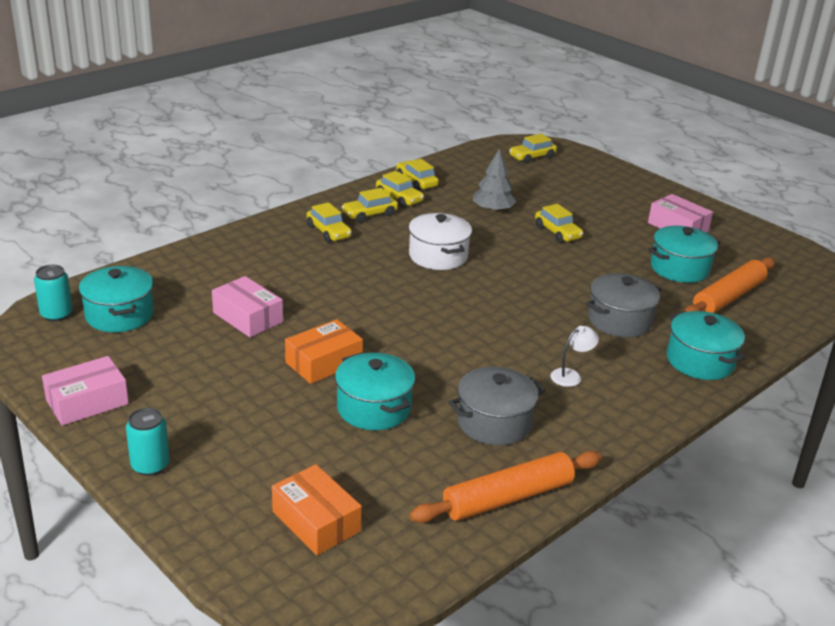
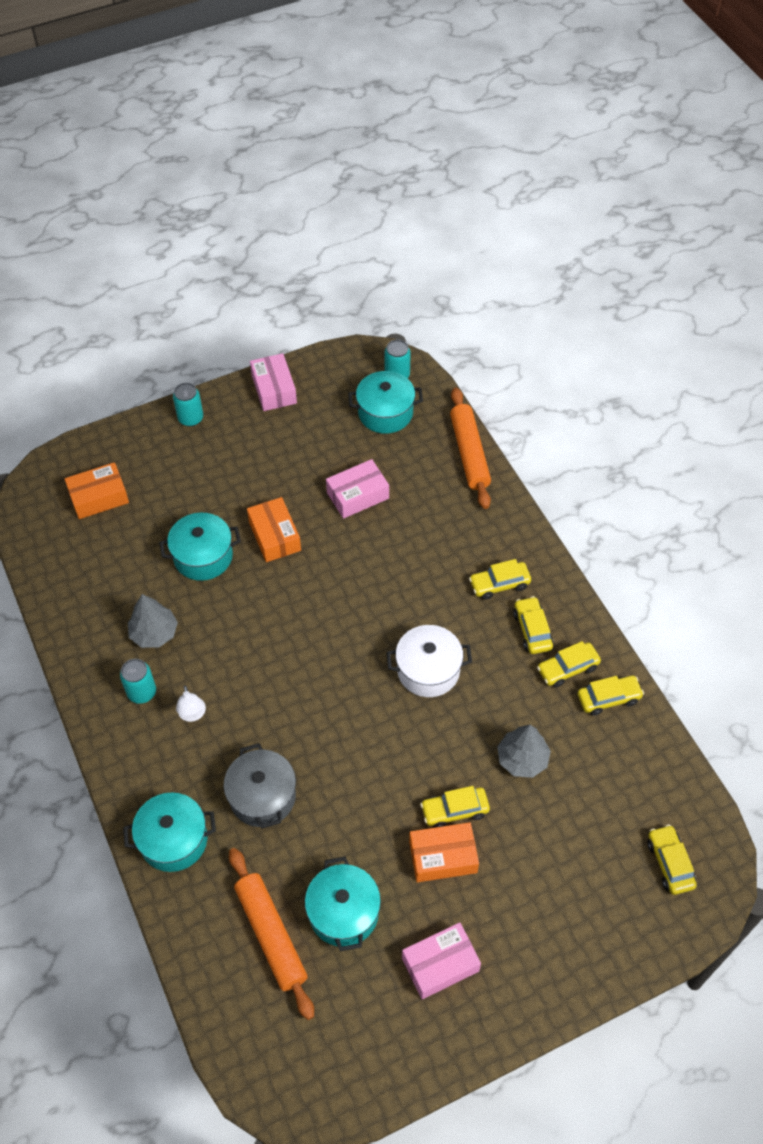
camera: 110 degrees right, 25 degrees up
(494, 423) = (154, 633): grey pot -> grey tree
(507, 497) = (71, 614): orange rolling pin -> orange rolling pin (469, 453)
(570, 415) = (142, 692): none -> turquoise can
(598, 234) = (443, 857): none -> orange box

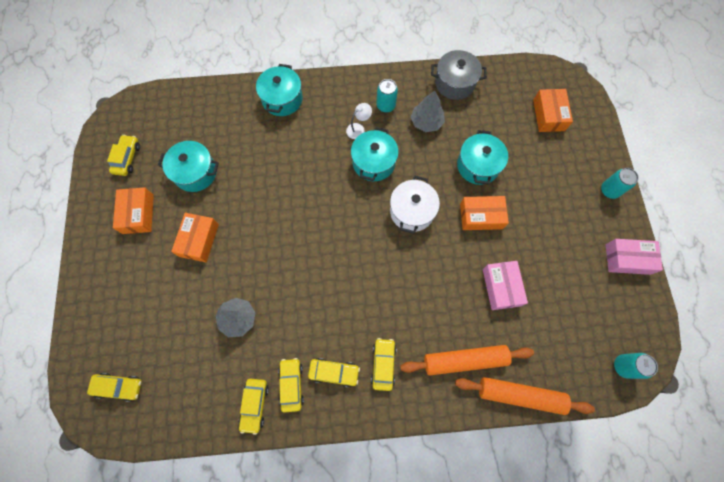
camera: 110 degrees right, 15 degrees up
(192, 715) = (358, 129): white lamp -> white lamp turned 135 degrees clockwise
(262, 796) = (287, 151): grey pot -> grey pot (454, 83)
(271, 935) = (203, 132): orange rolling pin -> orange rolling pin (464, 360)
(385, 413) = (582, 340): turquoise pot -> turquoise pot (374, 162)
(428, 670) = (331, 282): white pot -> white pot (412, 211)
(440, 964) = (138, 214): pink box -> orange box
(454, 810) = (224, 259): yellow car -> yellow car (127, 158)

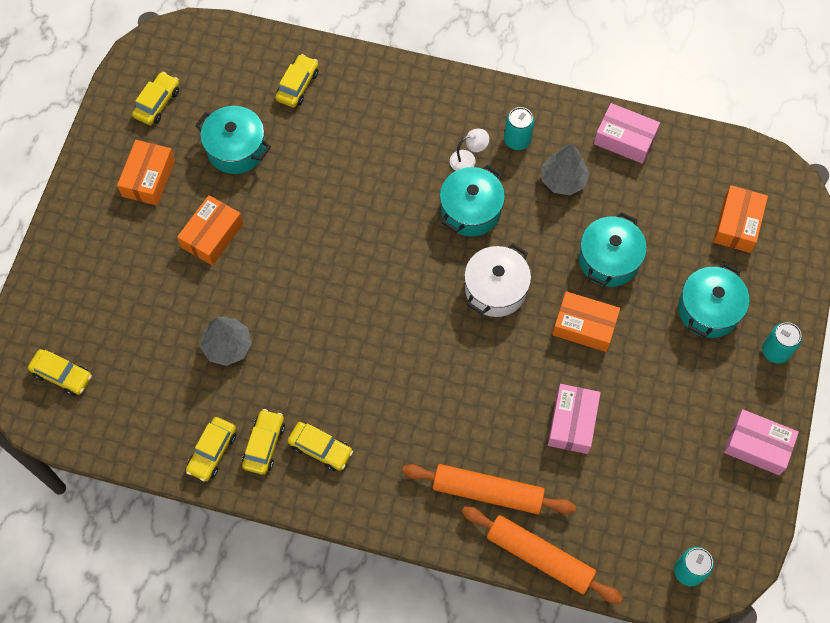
camera: 20 degrees right, 5 degrees down
(282, 99) = (382, 88): turquoise pot -> turquoise pot (708, 310)
(383, 364) = (384, 461): yellow car -> yellow car (297, 85)
(454, 83) = (625, 139): grey pot -> pink box

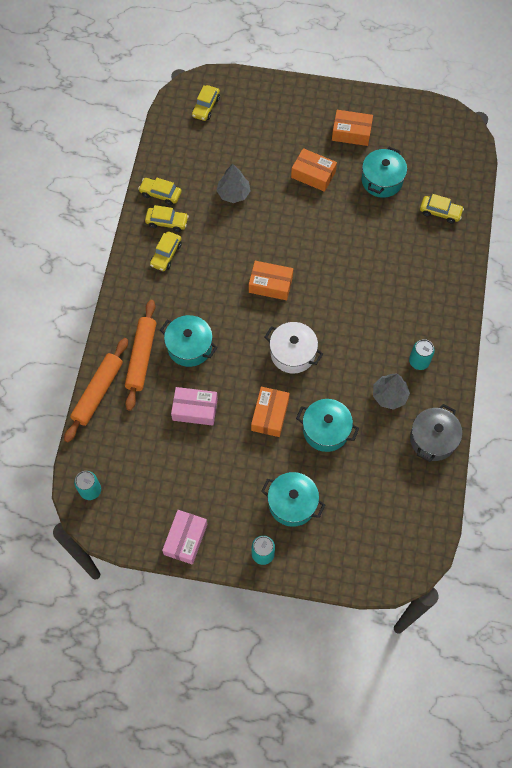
camera: 85 degrees right, 0 degrees up
(157, 103) = (410, 129): yellow car -> none
(468, 159) = (397, 328): white lamp -> none
(470, 210) = (354, 333): turquoise pot -> turquoise pot (189, 347)
(625, 139) = (432, 439): pink box -> grey pot
(737, 224) = (369, 526): orange box -> orange box (270, 284)

